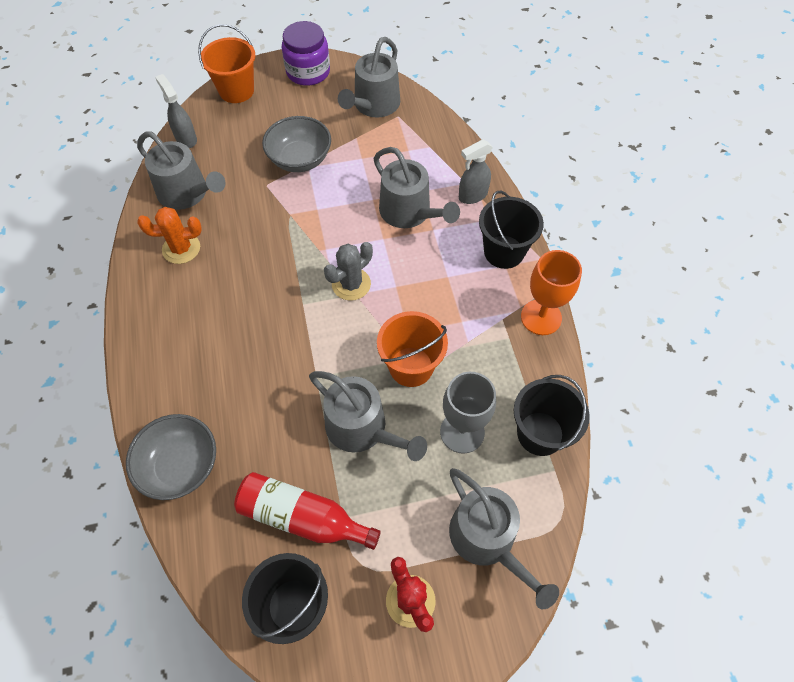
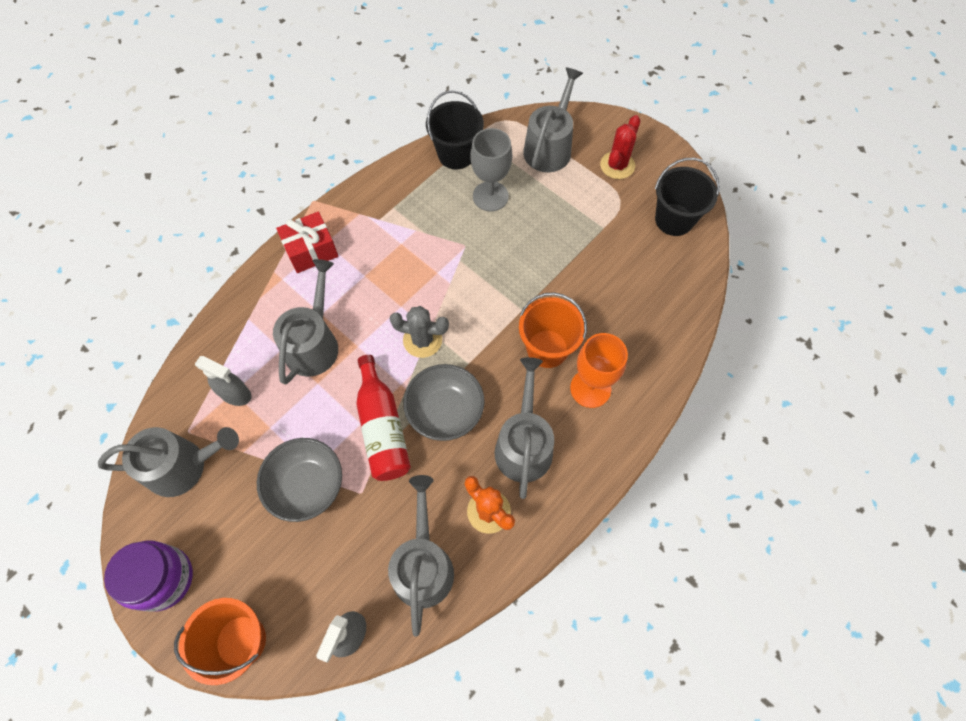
camera: 125 degrees left, 5 degrees up
(180, 466) = (659, 348): grey bowl -> grey bowl (445, 411)
(302, 517) = (623, 249): red bottle -> red bottle (382, 427)
(362, 429) = (537, 254): grey watering can -> grey watering can (524, 445)
(411, 367) = (465, 253): orange bucket -> orange bucket (547, 348)
(472, 196) = (261, 305): grey spray bottle -> grey spray bottle (236, 394)
(504, 252) = (311, 250): black bucket -> red gift
(541, 317) = (359, 196): orange goblet -> orange goblet (590, 388)

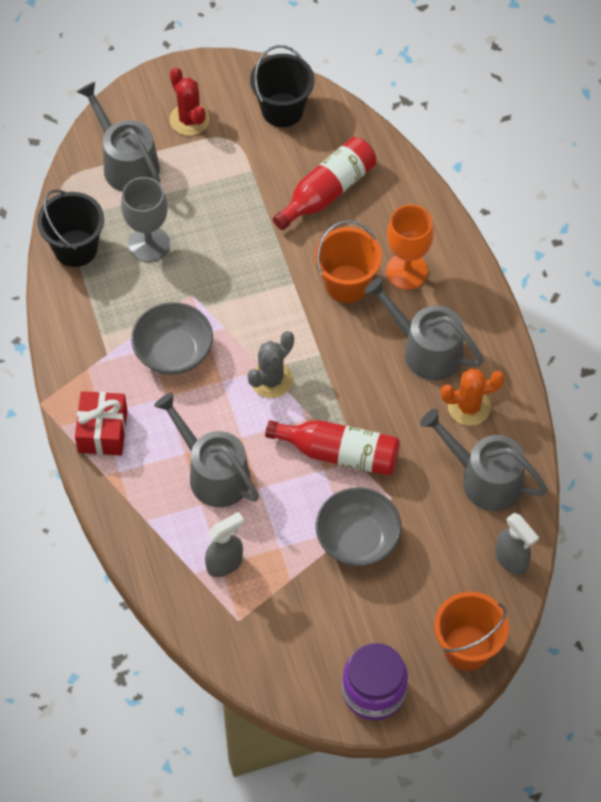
camera: 60 degrees left, 5 degrees down
(183, 466) = (273, 637): grey watering can -> none
(445, 411) = (355, 395): grey bowl -> grey bowl (173, 352)
(623, 289) = (327, 192): none -> red bottle

